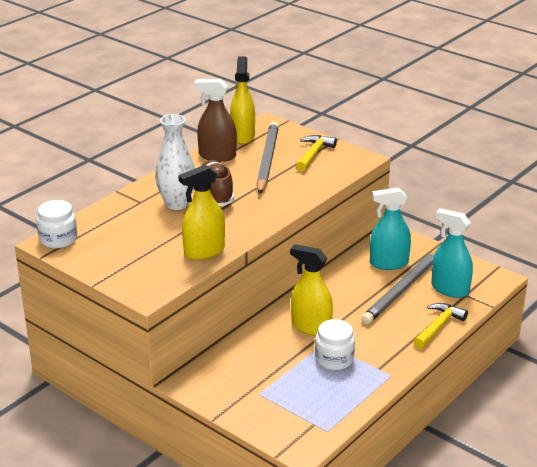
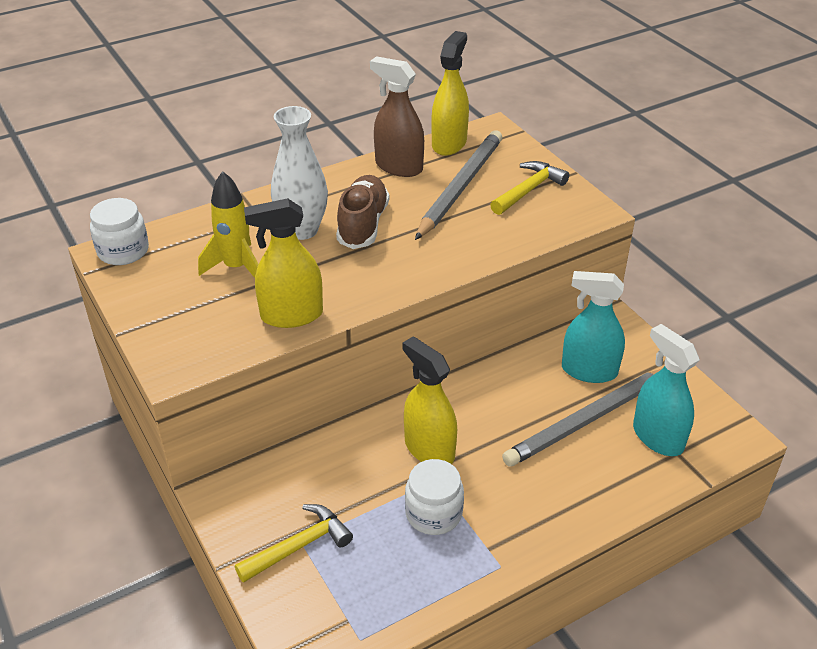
camera: 20 degrees right, 10 degrees up
(147, 233) = (236, 267): none -> yellow rocket
(438, 327) = (611, 499): yellow hammer -> yellow hammer (299, 546)

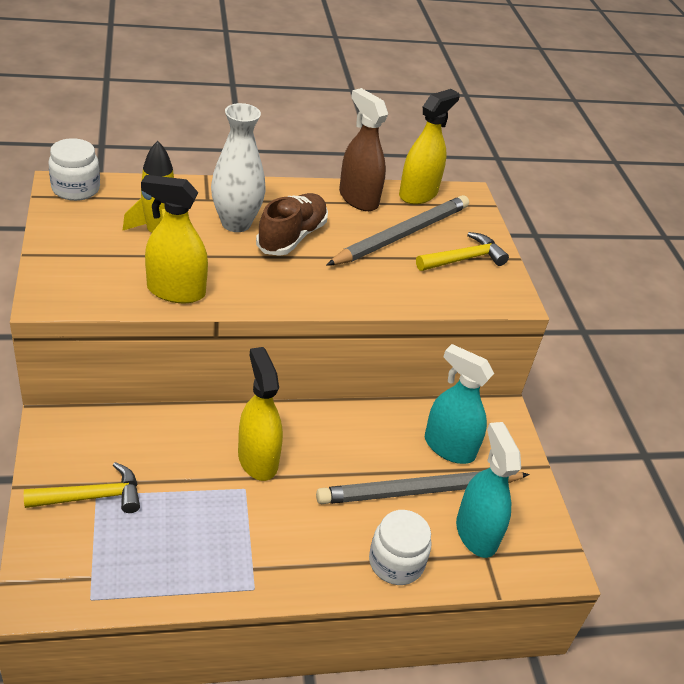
camera: 15 degrees right, 0 degrees up
(433, 513) = (225, 517): white jar -> white jar (396, 562)

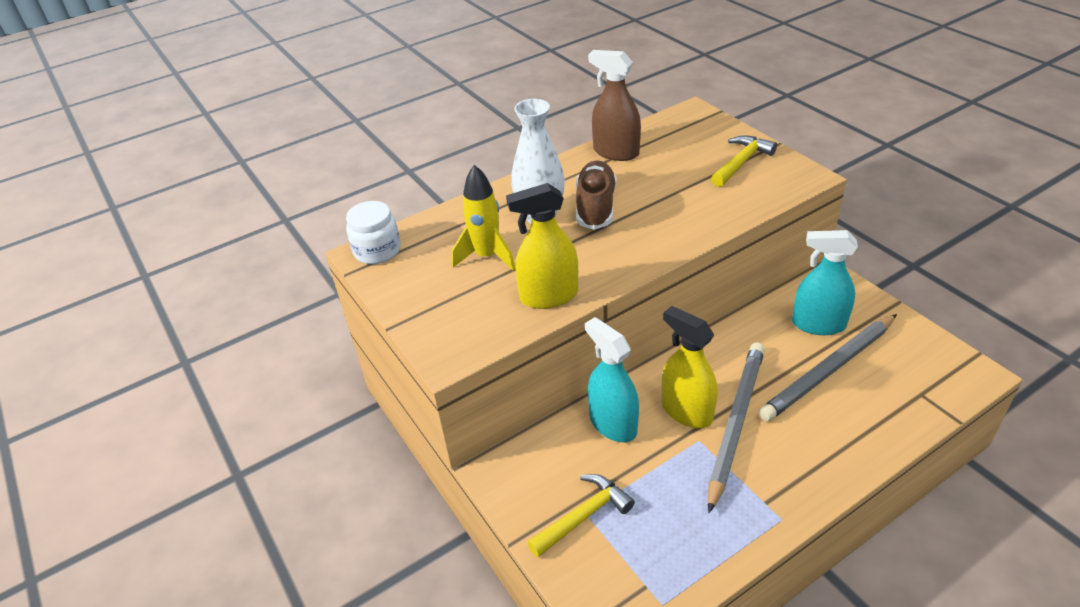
camera: 15 degrees left, 0 degrees up
(396, 562) = (864, 436): white jar -> none
(401, 235) = (677, 165): grey pencil -> grey pencil (736, 423)
(418, 194) = (656, 128): yellow spray bottle -> none
(476, 533) = (899, 381): turquoise spray bottle -> turquoise spray bottle (613, 424)

